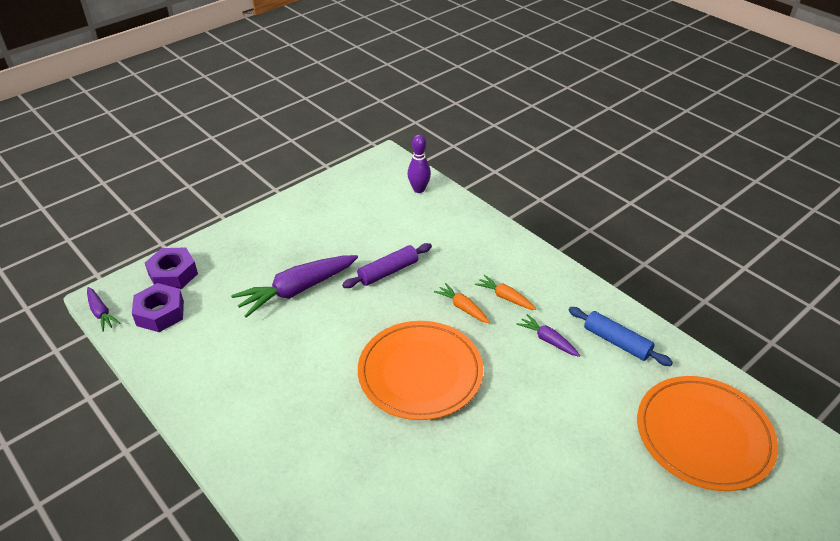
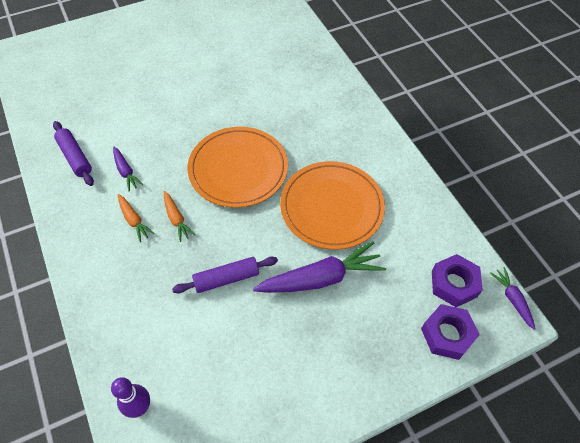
camera: 165 degrees left, 15 degrees up
(616, 342) = (75, 157): blue rolling pin -> purple rolling pin
(703, 435) = (76, 85): orange plate -> orange plate (331, 207)

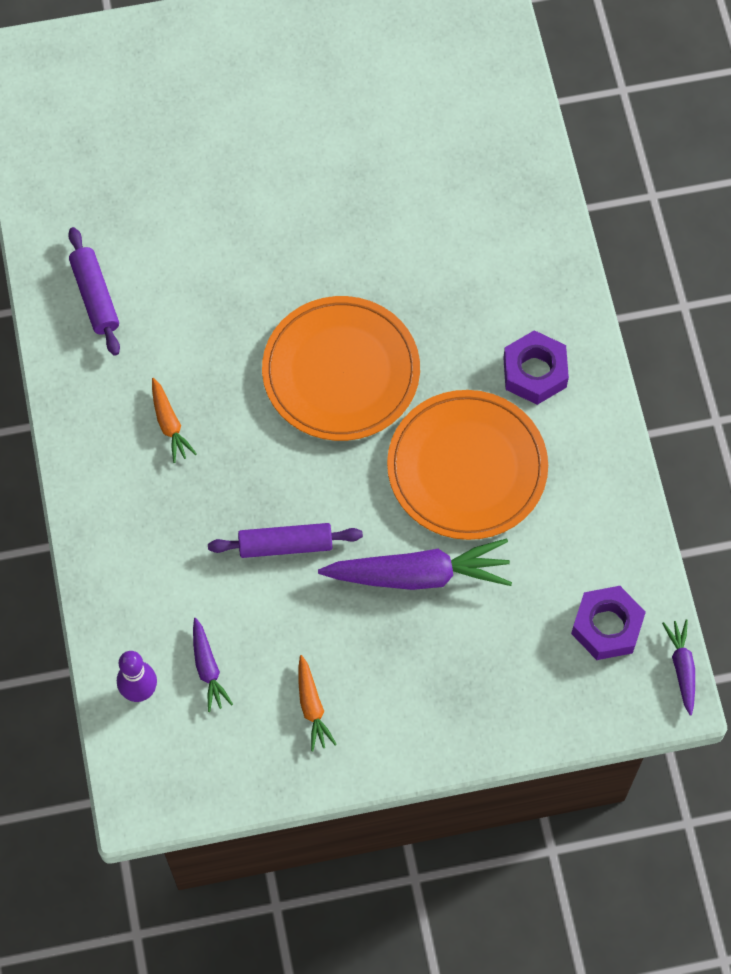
camera: 15 degrees right, 10 degrees up
(126, 172) = (169, 339): purple carrot -> purple carrot (208, 668)
(176, 219) = (232, 436): orange carrot -> orange carrot (312, 707)
(447, 334) = (569, 694): purple nut -> purple nut (535, 372)

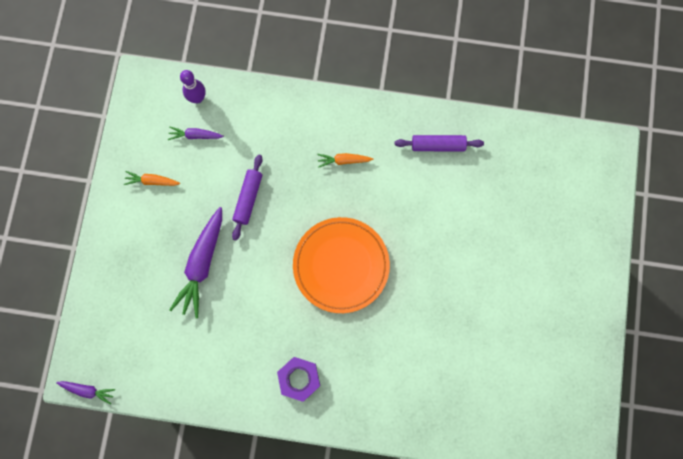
camera: 110 degrees right, 10 degrees up
(467, 468) = (254, 315): orange plate -> none
(607, 626) = (129, 357): purple nut -> none

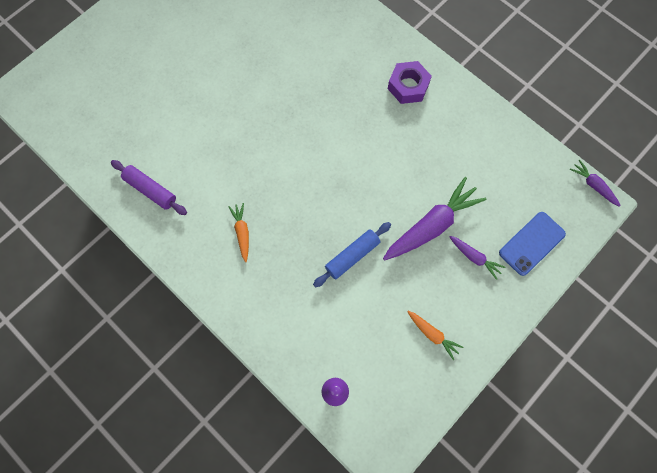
camera: 145 degrees left, 5 degrees down
(114, 302) = (531, 243): none -> blue phone
(195, 135) = (362, 352): purple carrot -> purple carrot (474, 257)
(248, 198) = (352, 256): purple rolling pin -> blue rolling pin
(341, 265) = (312, 147): orange plate -> none
(343, 161) = (242, 232): orange carrot -> orange carrot turned 135 degrees counterclockwise

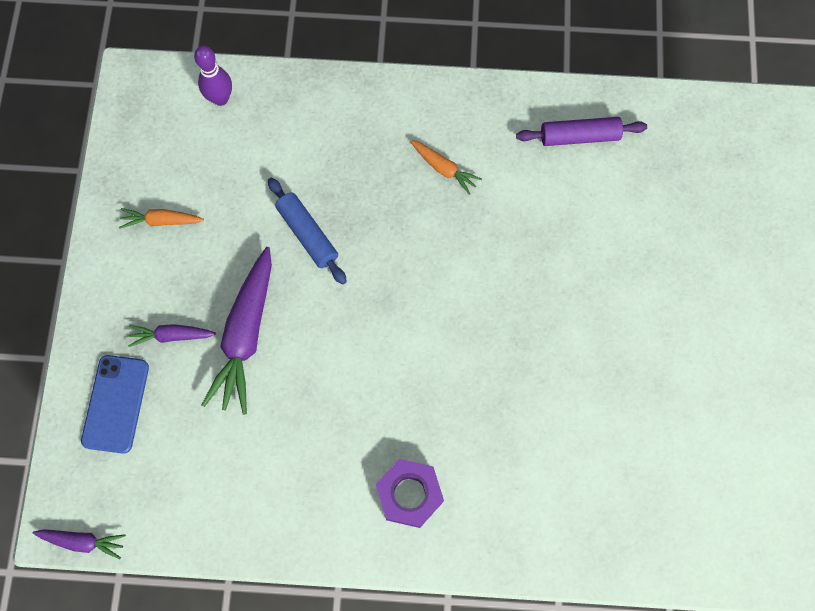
camera: 140 degrees right, 0 degrees up
(352, 256) = (307, 234): blue rolling pin -> blue rolling pin turned 45 degrees counterclockwise

